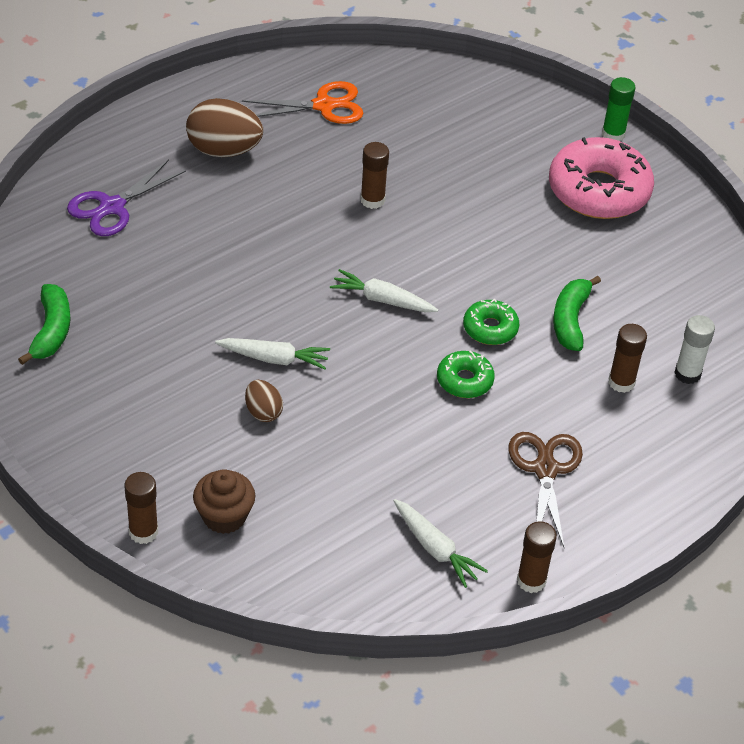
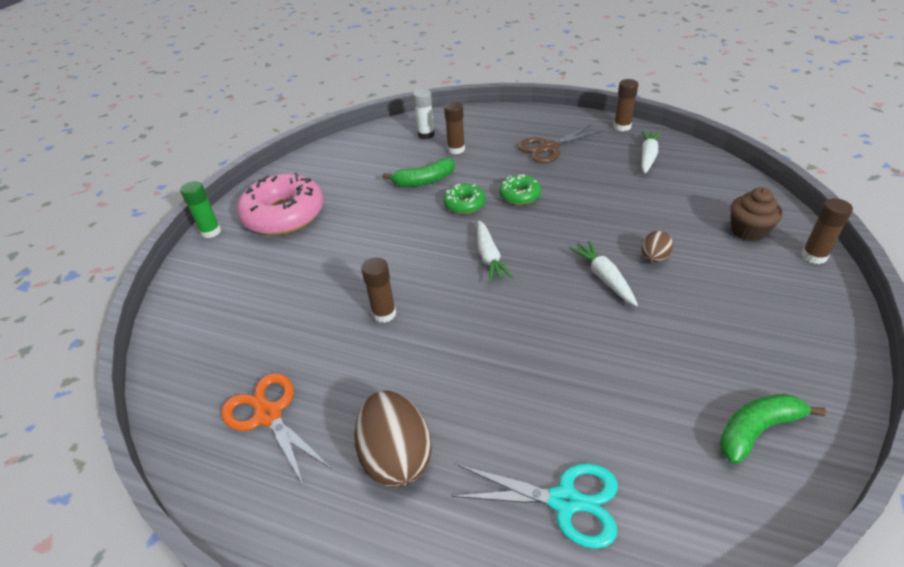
camera: 115 degrees left, 5 degrees down
(112, 207) = (564, 501): purple scissors -> turquoise scissors

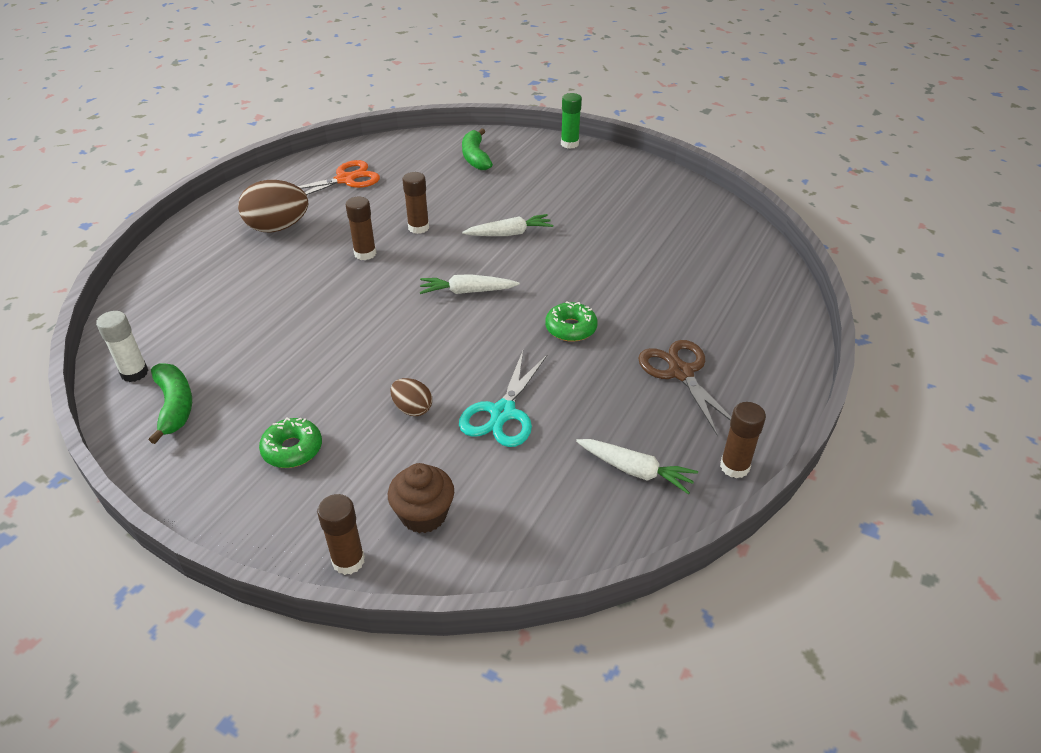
camera: 95 degrees right, 0 degrees up
(284, 215) = (583, 178): pink donut -> none
(424, 180) = (623, 262): green banana -> green banana (475, 157)
(426, 135) = (733, 271): white glue stick -> white glue stick (134, 373)
(456, 149) = (691, 291): brown glue stick -> brown glue stick (365, 254)
(464, 204) = (566, 285): green donut -> green donut (292, 449)
(564, 501) = (196, 292): turquoise scissors -> turquoise scissors (503, 413)
(604, 278) = (400, 363): white carrot -> white carrot (509, 233)

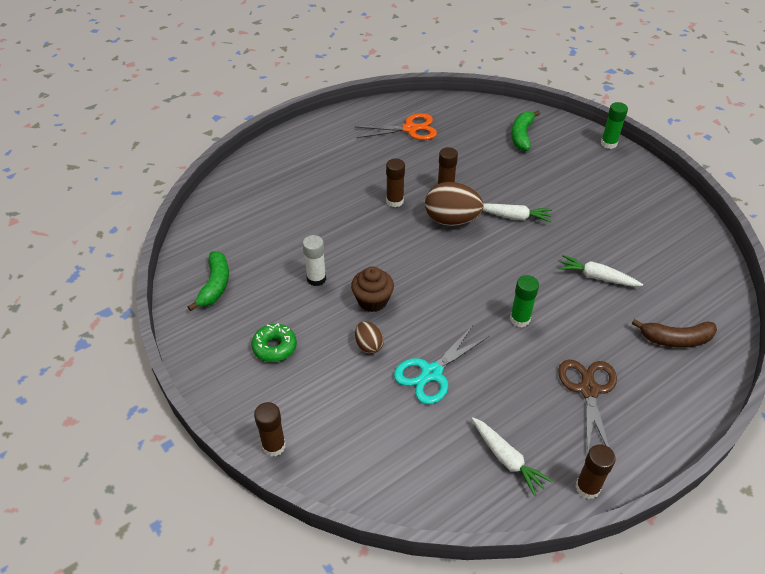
camera: 25 degrees right, 5 degrees up
(134, 373) = (201, 250): white glue stick -> white glue stick (316, 278)
(278, 227) = (342, 158): brown egg -> brown egg (451, 220)
(424, 514) = (338, 432): brown cupcake -> brown cupcake (372, 300)
(467, 291) = (455, 259): white carrot -> white carrot (597, 277)
(571, 328) = (520, 319): green donut -> green glue stick
(737, 298) = (676, 339): none -> brown banana

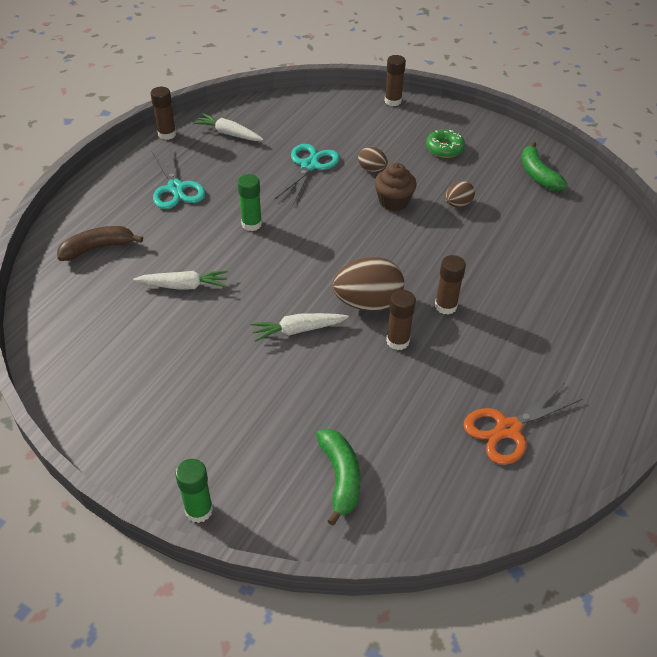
camera: 155 degrees right, 0 degrees up
(316, 278) = (458, 204): white glue stick -> brown egg
(588, 390) = (176, 188): brown scissors -> turquoise scissors

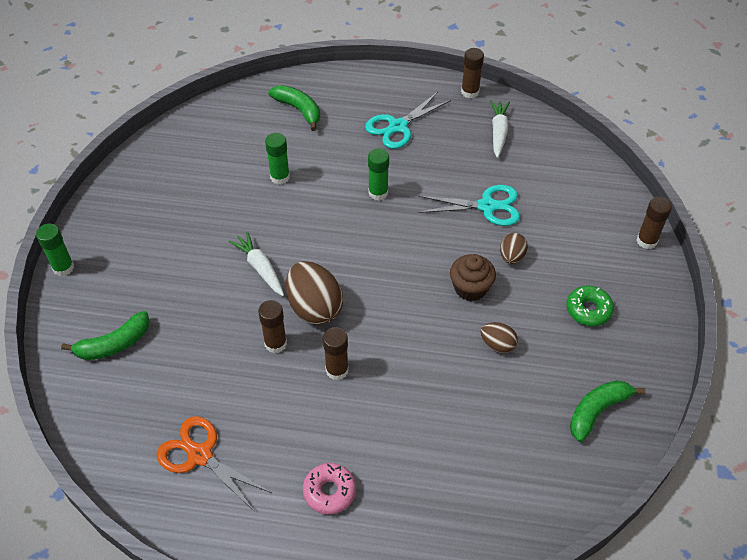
camera: 70 degrees right, 5 degrees up
(97, 248) = (298, 110): brown banana -> green banana
(184, 286) = (280, 177): white carrot -> green glue stick
(571, 344) = (329, 491): none -> pink donut

